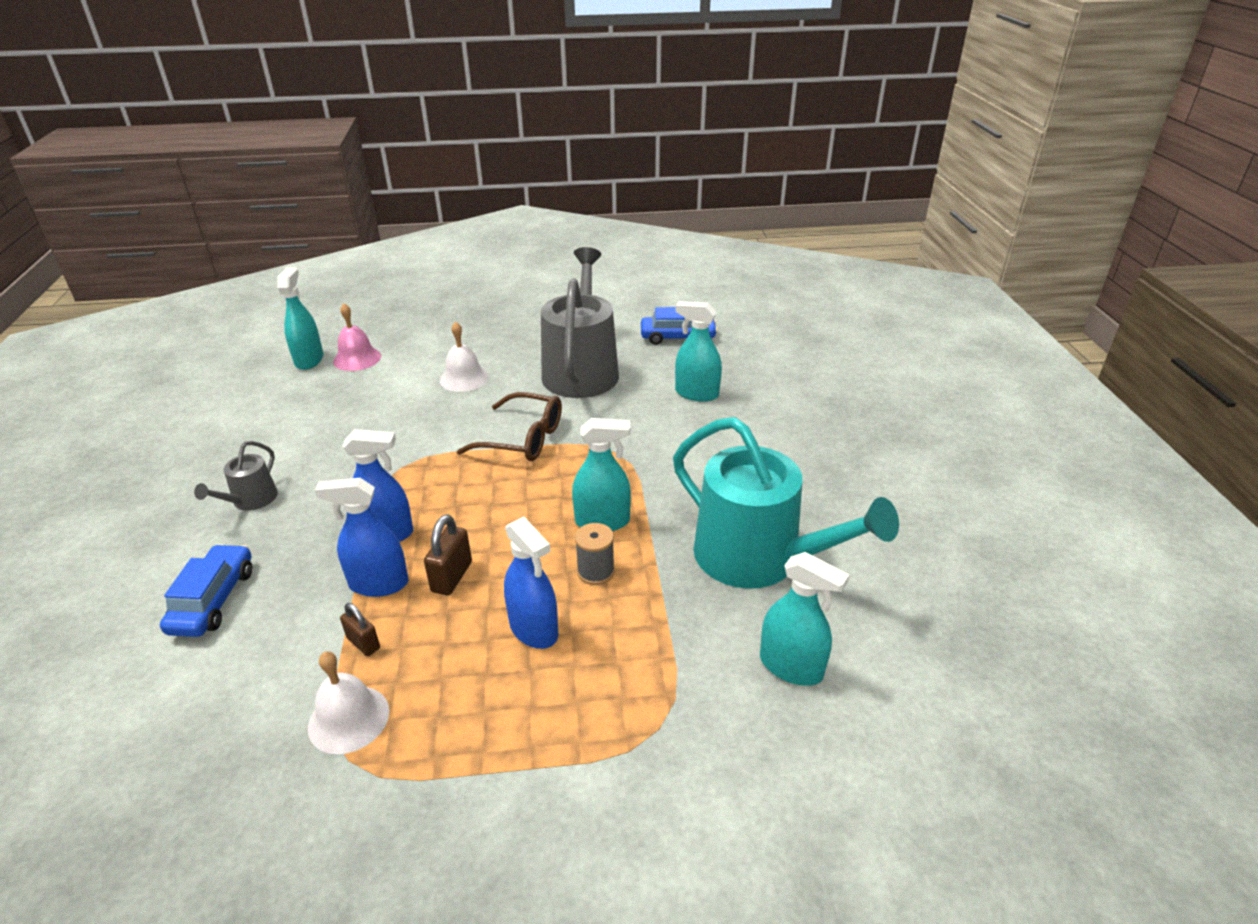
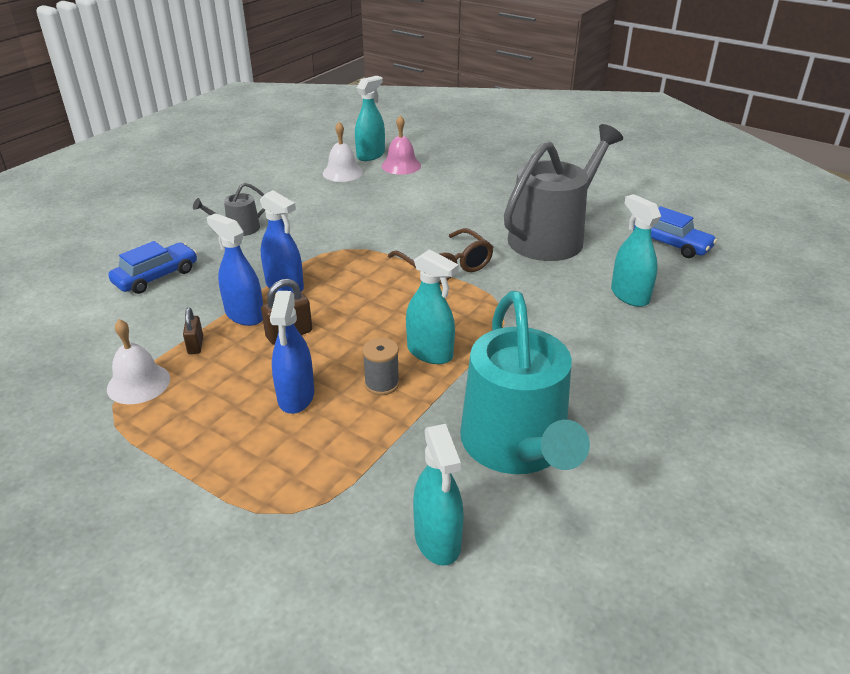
camera: 40 degrees right, 0 degrees up
(464, 378) = (456, 207): white bell -> white bell (342, 172)

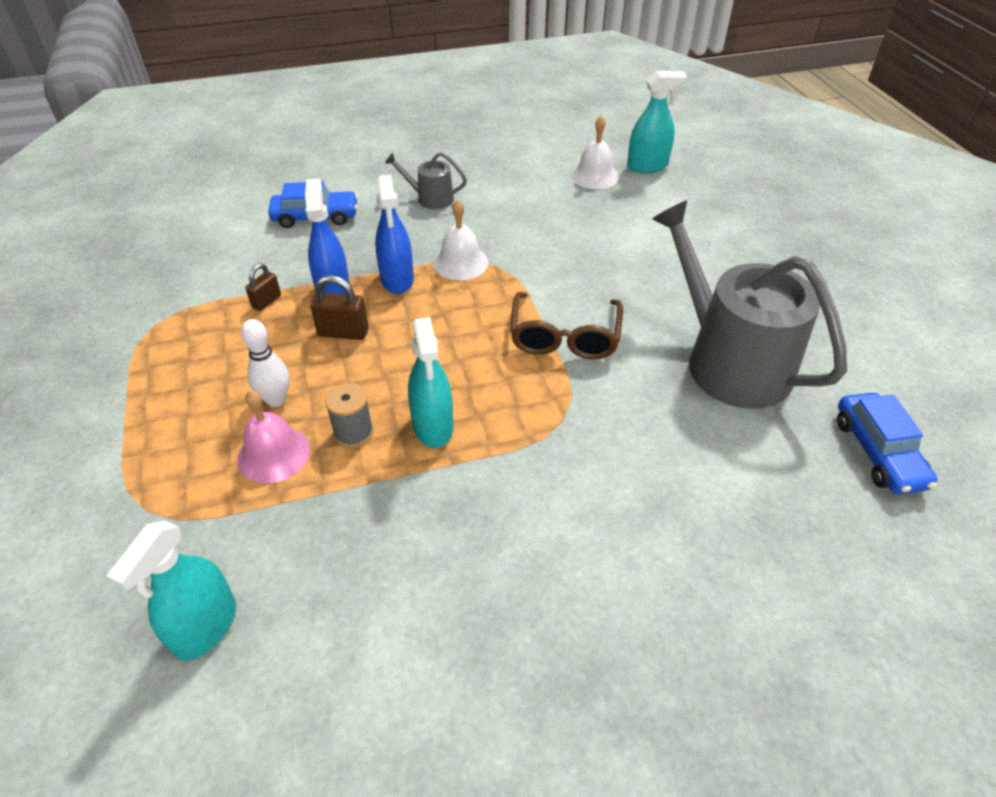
camera: 40 degrees right, 10 degrees up
(138, 383) = (192, 314): white bell -> white bell (460, 262)
(296, 397) = (276, 400): blue spray bottle -> white bowling pin
(401, 165) = (664, 192): pink bell -> pink bell (274, 454)
(517, 446) = (383, 585): turquoise watering can -> none
(552, 237) = (729, 361): grey watering can -> grey watering can turned 120 degrees counterclockwise
(629, 295) = (729, 490): turquoise spray bottle -> none

